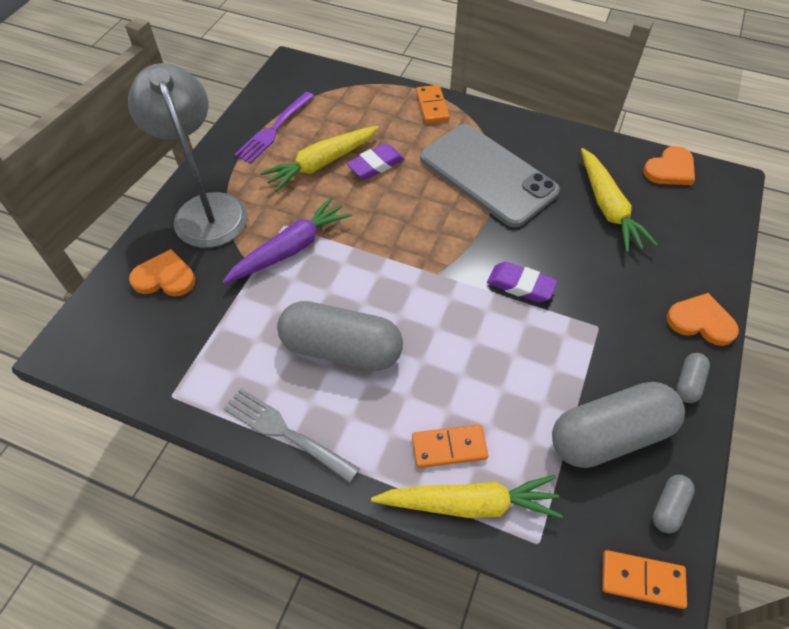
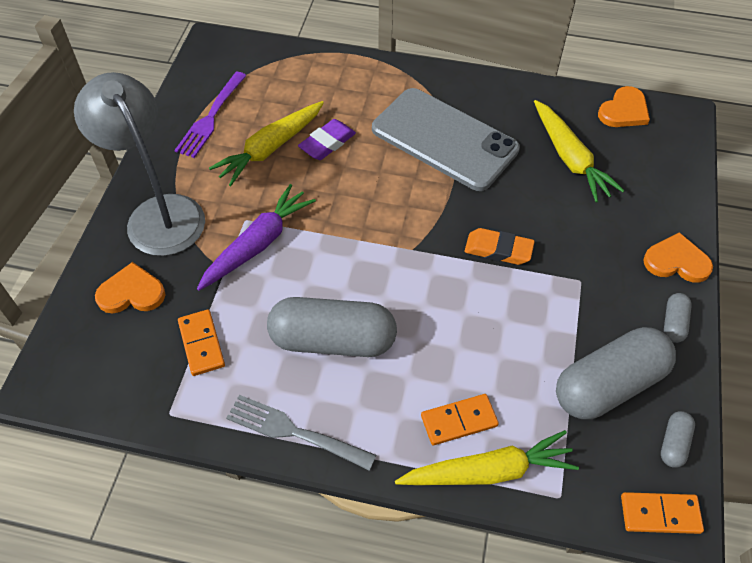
camera: 10 degrees left, 0 degrees up
(432, 106) = (373, 72): orange domino -> orange domino (202, 344)
(520, 285) = (498, 250): purple eraser -> orange eraser

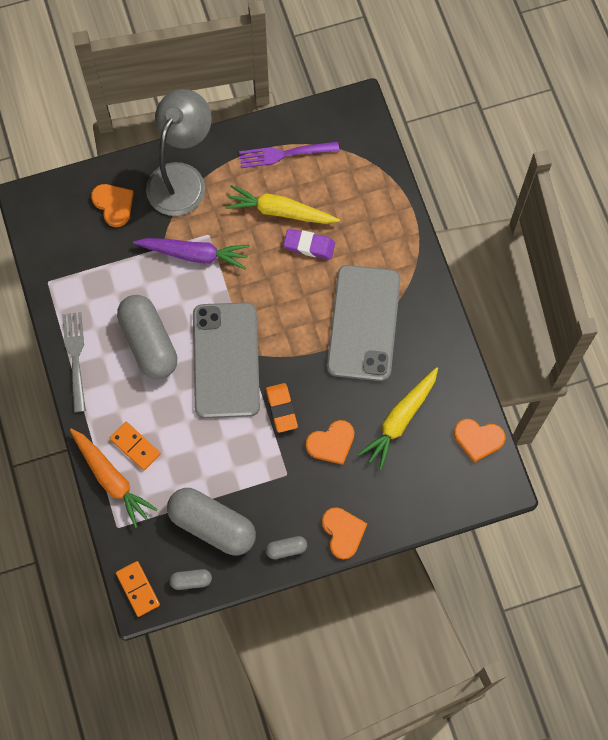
camera: 60 degrees right, 15 degrees up
(202, 344) = (102, 269): orange domino -> none
(407, 273) = (226, 360): none -> grey phone
(488, 471) = (111, 479): yellow carrot -> orange carrot
(564, 224) = (331, 443): none -> orange heart

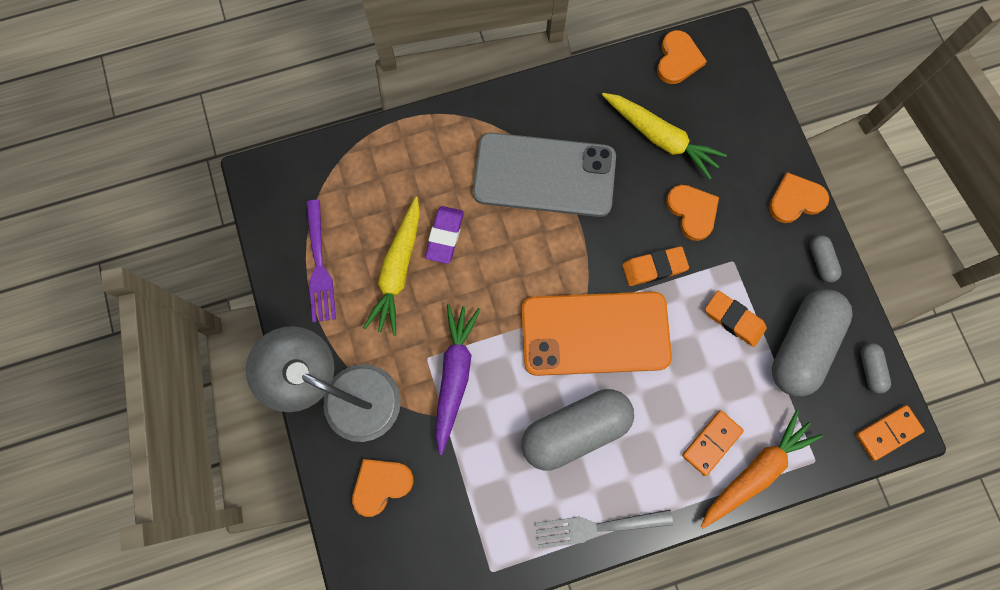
camera: 90 degrees left, 5 degrees up
(226, 360) = (595, 333): grey phone -> orange phone
(236, 471) = (734, 319): none -> orange eraser

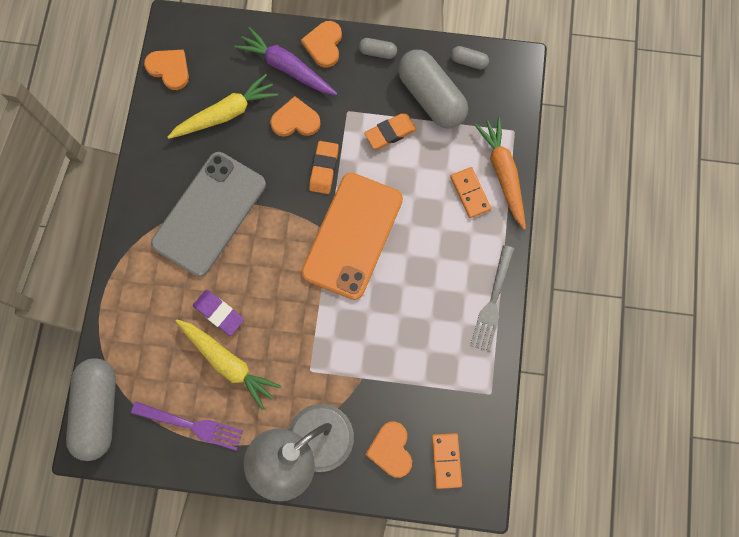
camera: 65 degrees left, 0 degrees up
(454, 376) = (334, 356): purple carrot -> purple carrot (287, 68)
(575, 430) = (417, 284): grey capsule -> grey capsule (98, 409)
(887, 433) = (516, 74): orange domino -> orange domino (446, 460)

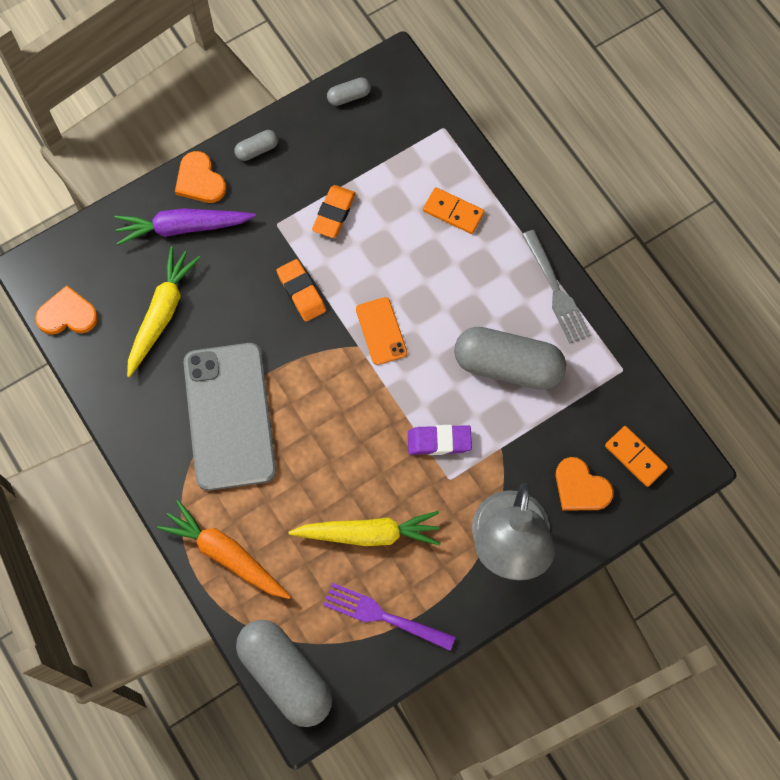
camera: 40 degrees left, 5 degrees down
(191, 425) = (384, 616): purple fork -> purple fork turned 135 degrees counterclockwise
(219, 313) = (320, 497): purple eraser -> purple eraser (439, 441)
(295, 120) = (235, 269): orange heart -> none
(352, 235) = (381, 331): orange phone -> orange phone, size x0.46
(431, 97) = (343, 154): grey capsule -> grey capsule (508, 366)
(503, 174) = (467, 173): orange carrot -> orange carrot (226, 554)

